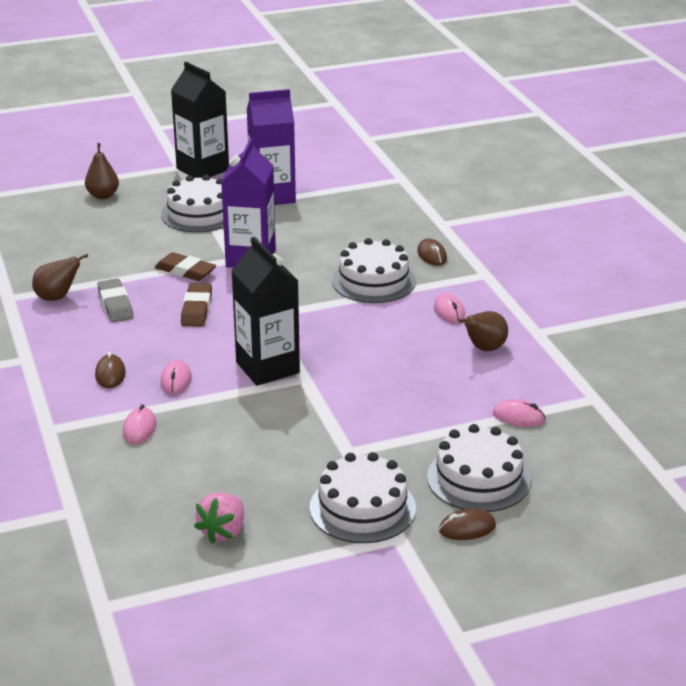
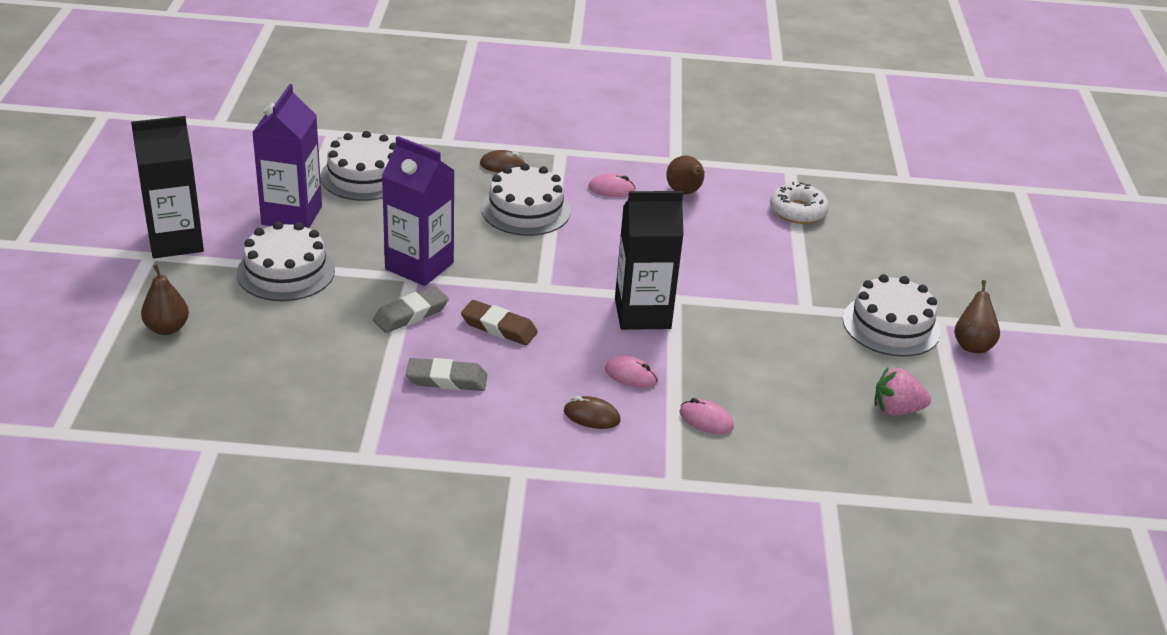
camera: 70 degrees left, 5 degrees up
(57, 297) = (395, 418): brown pear -> brown pear (972, 345)
(185, 271) = (411, 314): brown eraser -> grey eraser
(223, 532) = (896, 410): pink strawberry -> pink strawberry turned 135 degrees clockwise
(467, 528) = (937, 283): brown mouse -> none
(478, 479) = (874, 257): white cake -> white cake (364, 176)
(518, 417) = (798, 211): pink mouse -> white donut

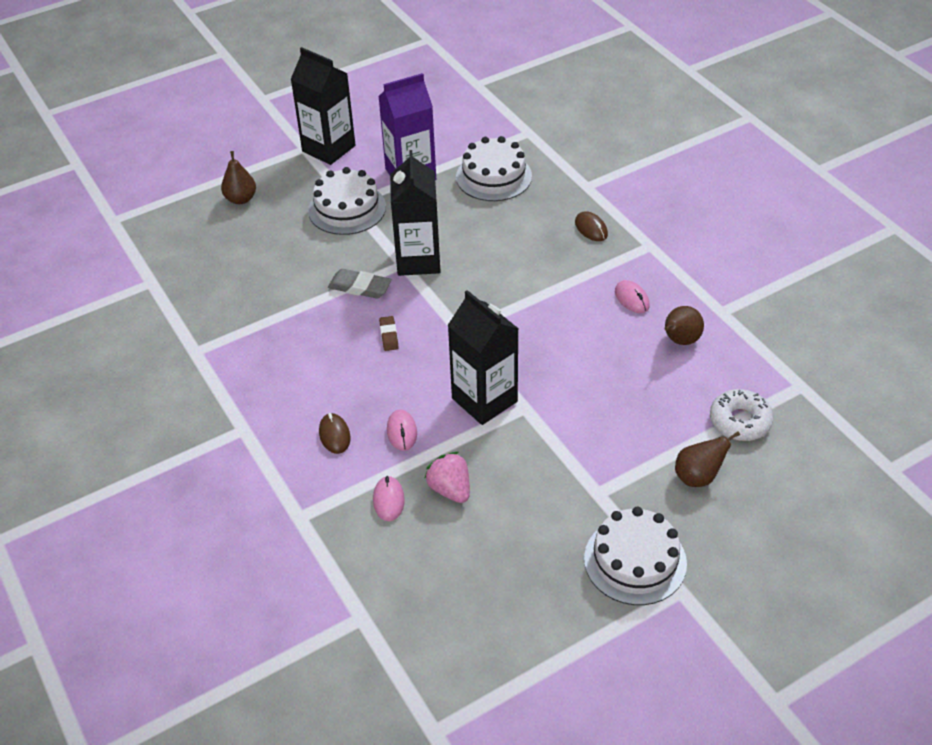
camera: 60 degrees right, 10 degrees up
(419, 266) = (418, 260): purple carton -> black carton
(446, 379) = (306, 343): grey eraser -> none
(499, 327) = (389, 335): brown eraser -> brown eraser, size x0.63
(526, 210) = (547, 271): white cake -> none
(896, 410) = (515, 615): pink strawberry -> pink strawberry (450, 489)
(972, 345) = (667, 632): brown pear -> brown pear (698, 477)

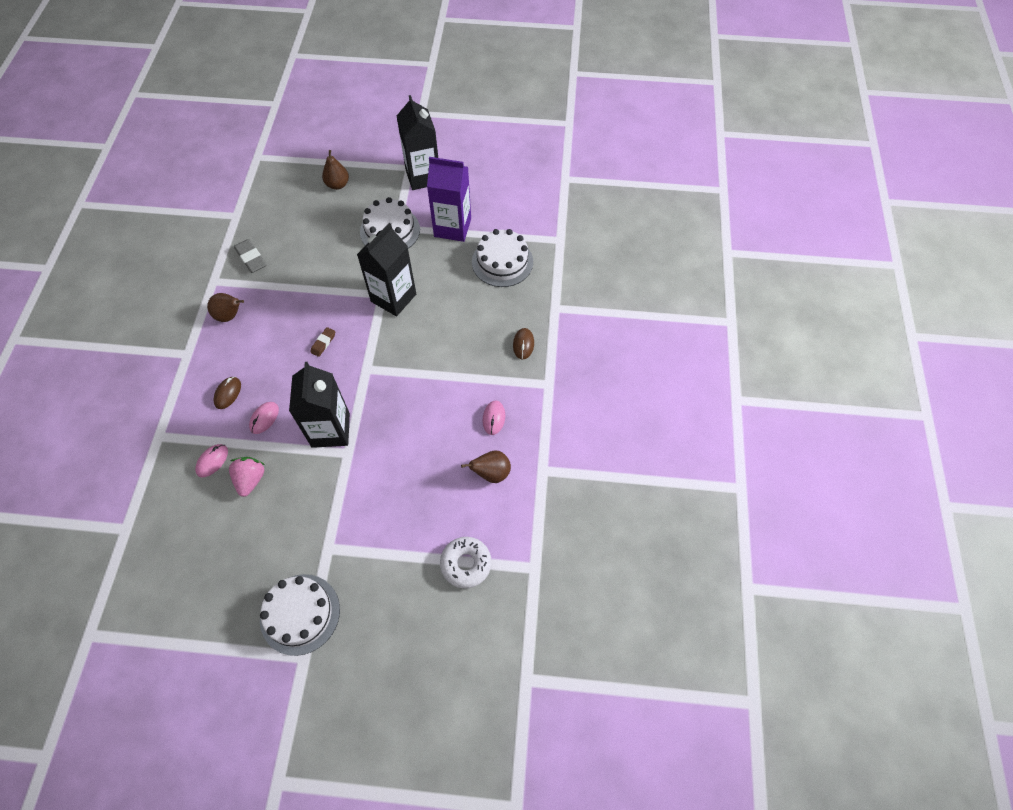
camera: 35 degrees right, 15 degrees up
(360, 287) = (341, 295): grey eraser -> grey eraser (251, 258)
(698, 477) = (397, 584): brown pear -> brown pear (230, 316)

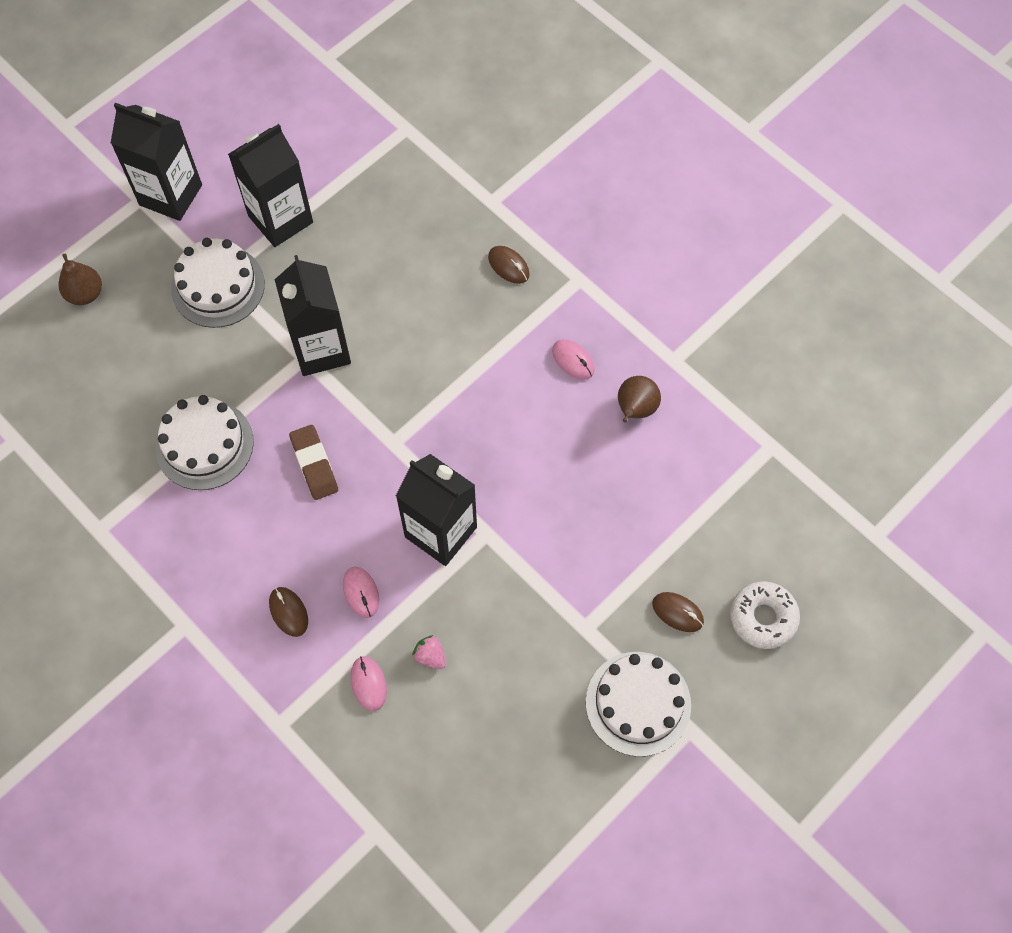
camera: 50 degrees left, 5 degrees up
(230, 316) = (173, 542): brown pear -> none
(251, 258) = (105, 464): grey eraser -> none
(251, 479) = (430, 656): pink strawberry -> pink strawberry, size x0.64
(323, 343) = (314, 464): brown eraser -> brown eraser, size x1.59
(377, 593) = (677, 612): none -> brown mouse
(452, 227) = (280, 219): purple carton -> black carton
(466, 564) = (715, 505): white donut -> white donut (763, 617)
(502, 262) = (380, 205): white cake -> white cake (204, 444)

